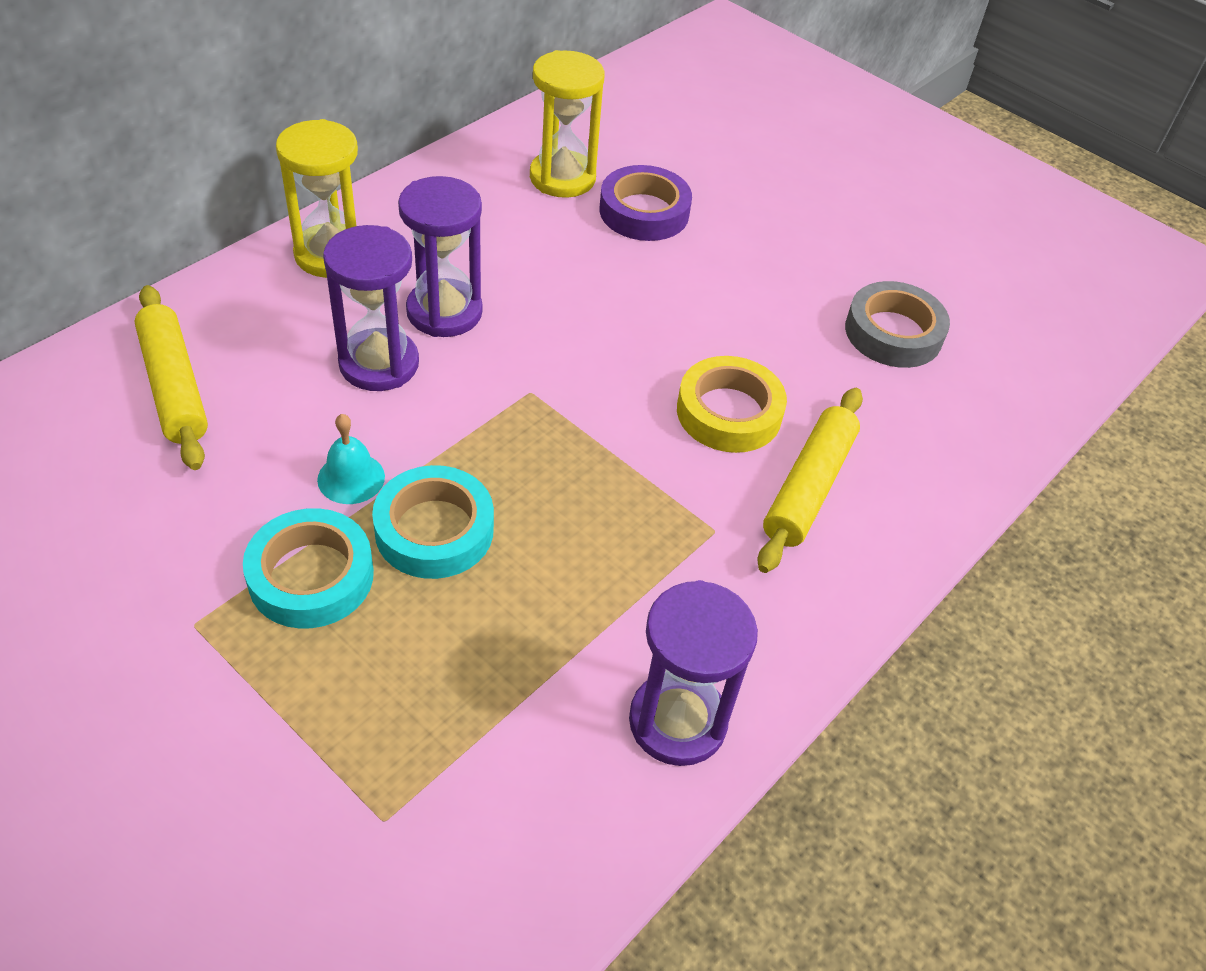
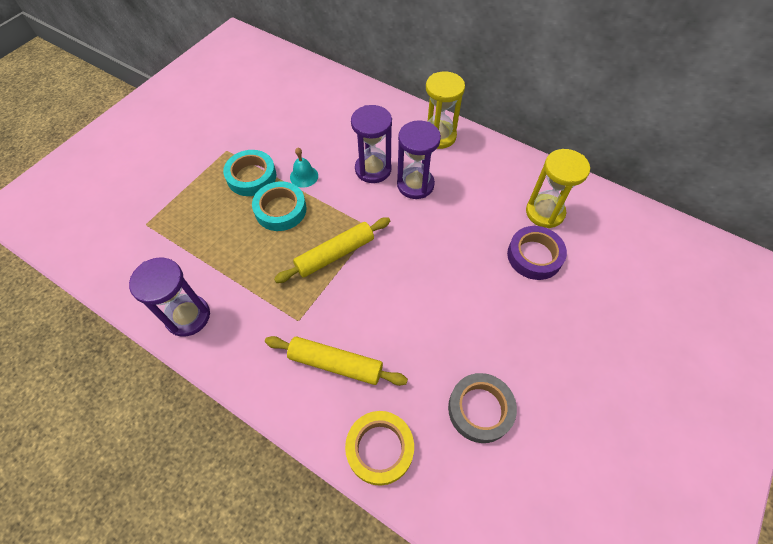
camera: 85 degrees right, 10 degrees up
(174, 386) = (341, 111): yellow rolling pin -> yellow rolling pin (335, 254)
(729, 412) = (381, 318): yellow tape -> yellow tape (380, 449)

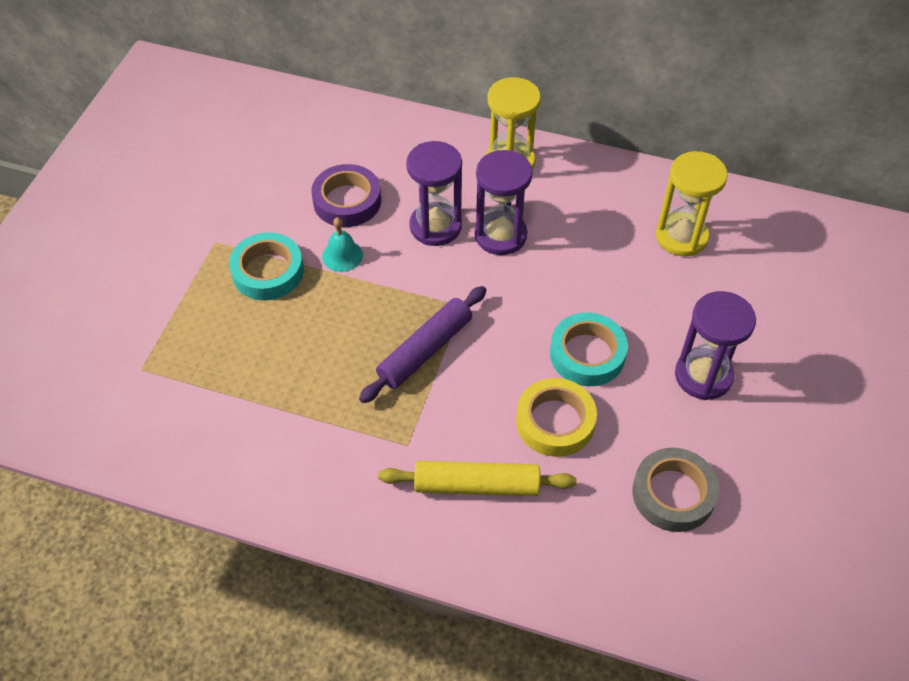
camera: 15 degrees left, 5 degrees down
(188, 316) = (256, 474): purple hourglass -> purple hourglass (703, 376)
(280, 210) = (327, 308): turquoise tape -> turquoise tape (587, 354)
(335, 254) = (425, 350): yellow rolling pin -> purple rolling pin
(380, 449) = (567, 568): yellow tape -> yellow tape (555, 422)
(534, 256) = (684, 295): purple tape -> purple tape (347, 201)

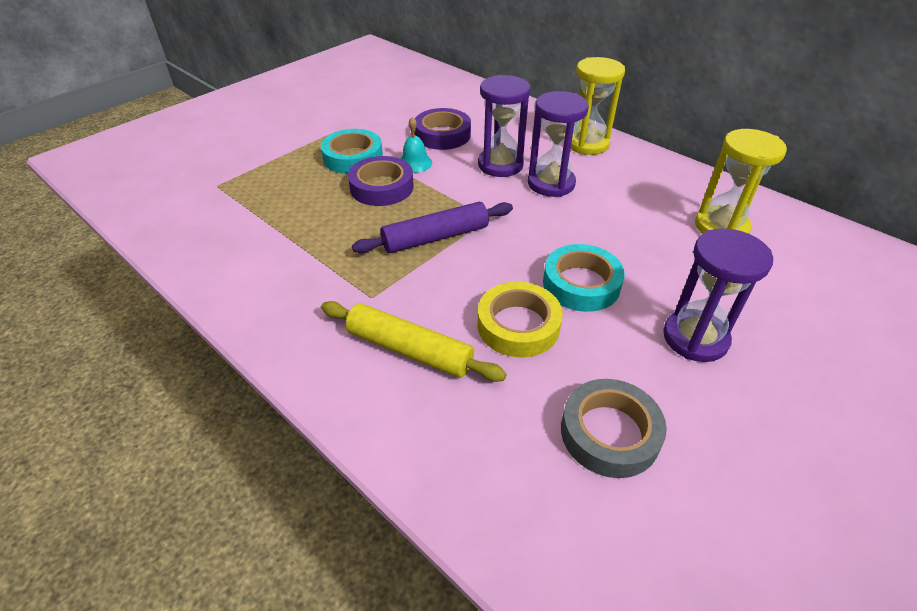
camera: 25 degrees right, 10 degrees down
(328, 304) = (381, 187): none -> purple tape

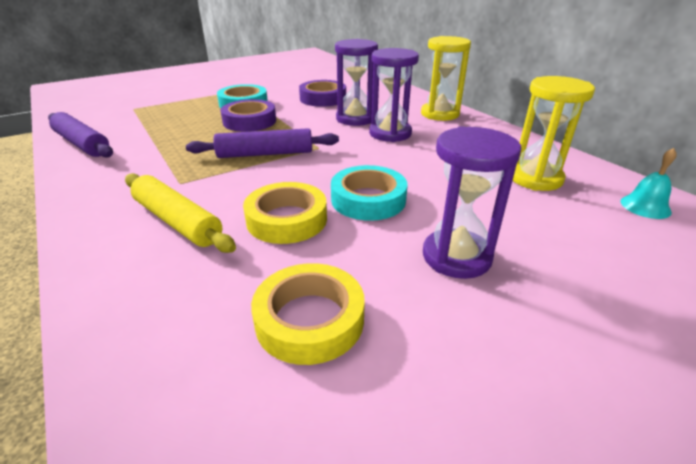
camera: 15 degrees right, 10 degrees down
(203, 257) = (82, 144): none -> purple rolling pin
(415, 163) = (287, 111): turquoise bell -> turquoise bell (645, 206)
(609, 433) = (309, 319): grey tape -> yellow tape

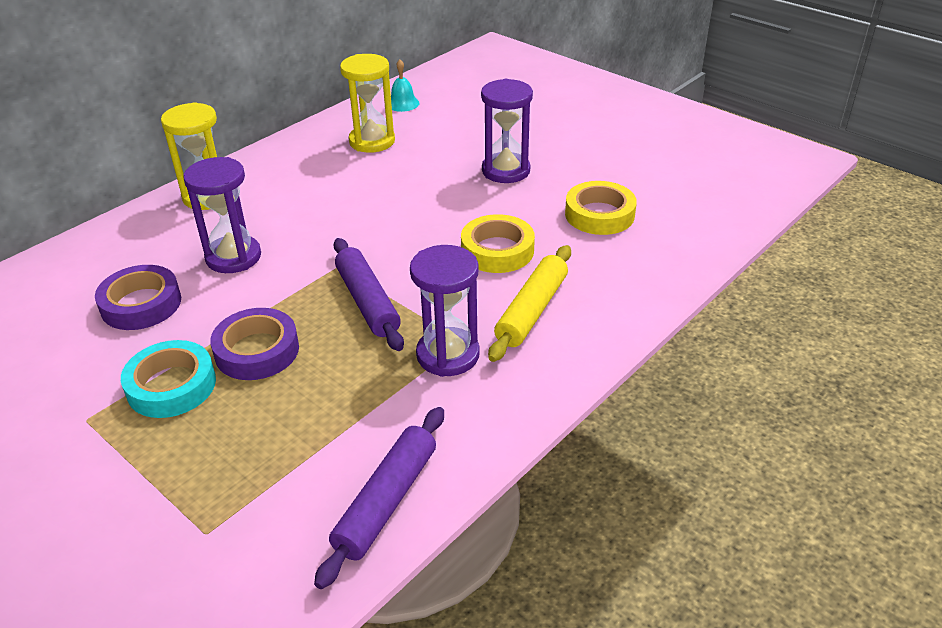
camera: 105 degrees left, 5 degrees up
(368, 199) = (444, 216): turquoise tape -> none
(390, 133) = (282, 224): purple hourglass -> purple hourglass (448, 355)

